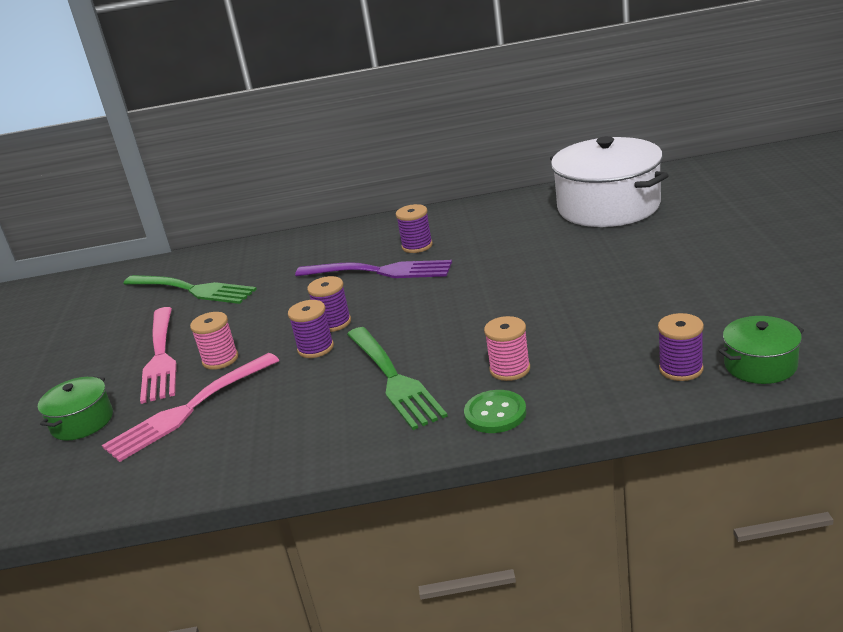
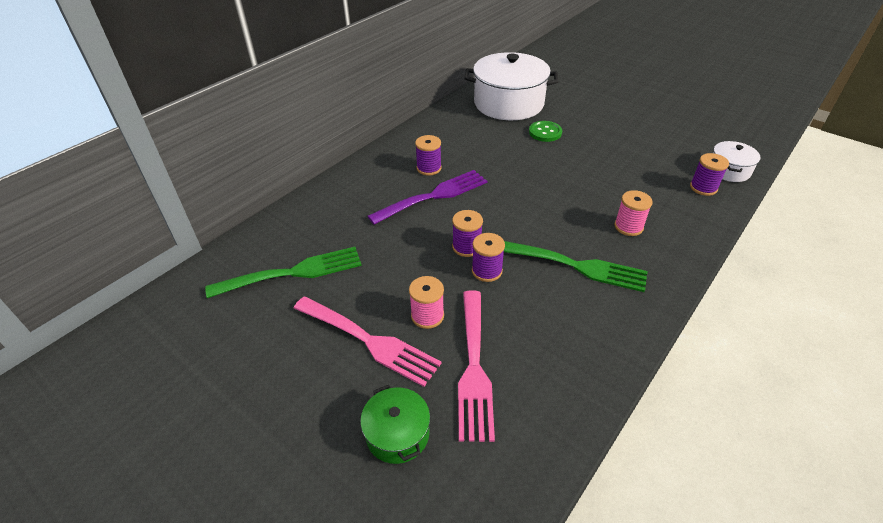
camera: 50 degrees left, 15 degrees up
(495, 413) = (667, 257): green button -> green button (545, 132)
(760, 365) = (729, 170): green pot -> white pot

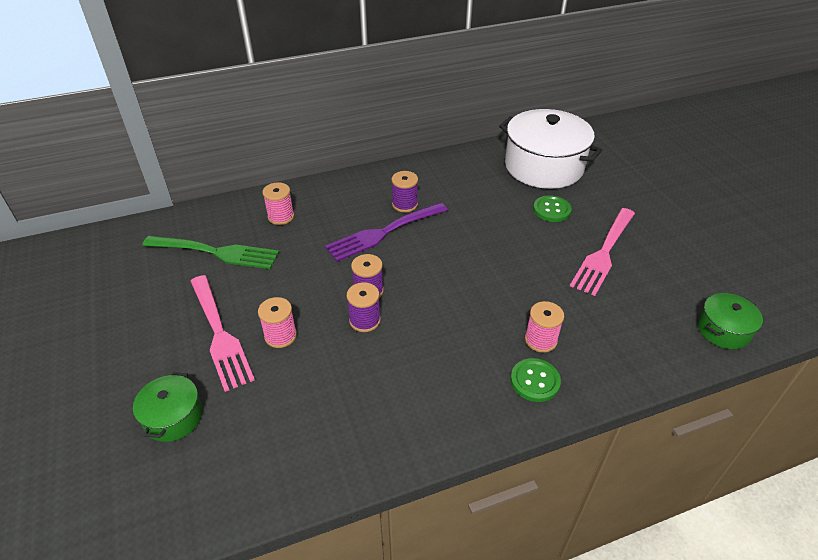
camera: 30 degrees right, 0 degrees up
(327, 218) = (281, 216): none -> pink spool
(433, 196) = (384, 232): purple fork -> purple fork turned 150 degrees clockwise
(474, 366) = (276, 396): pink fork -> pink fork (604, 253)
(576, 266) = (449, 353): green fork -> none
(653, 257) = (535, 381): none -> green button
(703, 188) = (669, 336): purple spool -> none
(729, 170) = (723, 330): white pot -> green pot

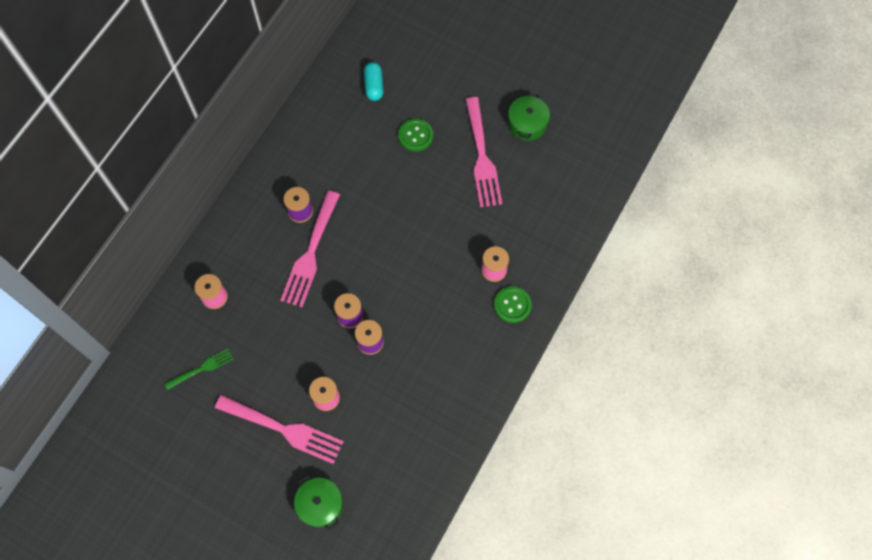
camera: 40 degrees left, 25 degrees up
(216, 252) = (202, 369): green fork -> green fork, size x0.54
(384, 232) = (311, 253): purple fork -> pink fork
(544, 166) = (374, 86): white pot -> turquoise capsule
(723, 330) = (596, 176): green pot -> green pot (527, 124)

